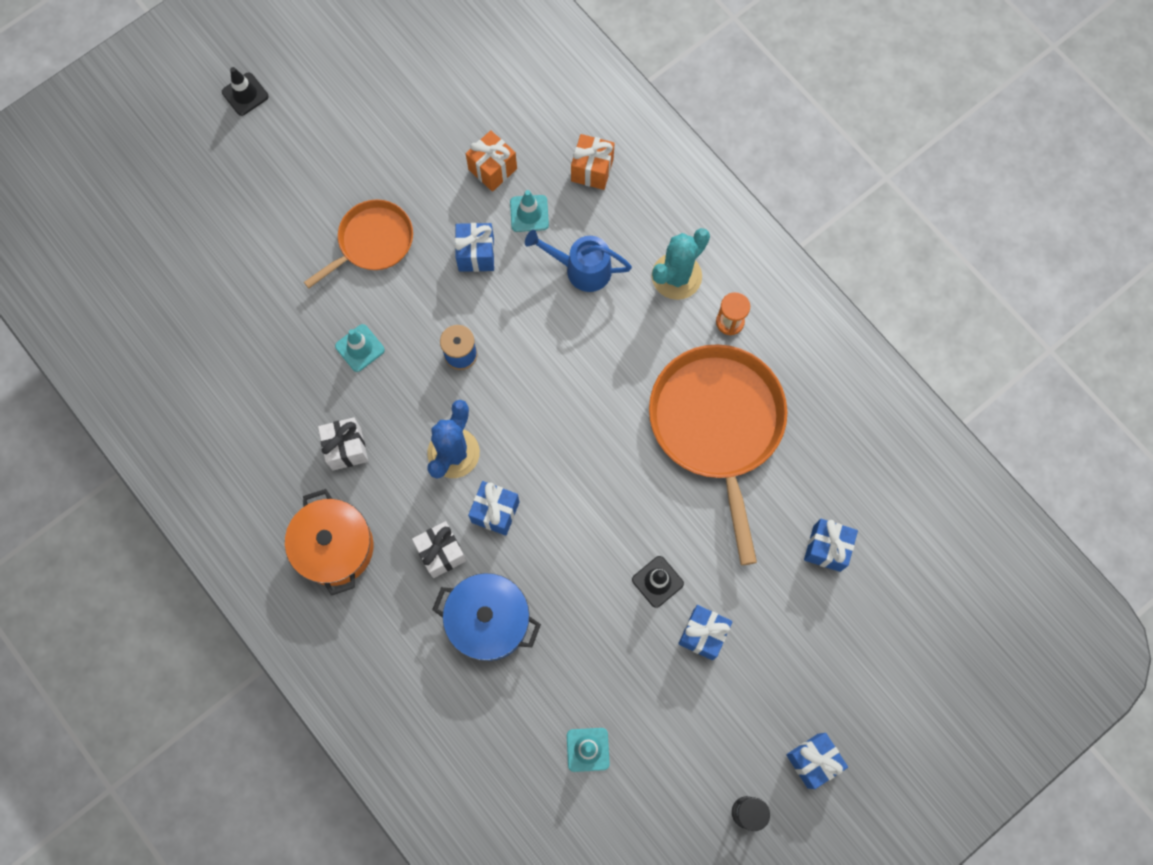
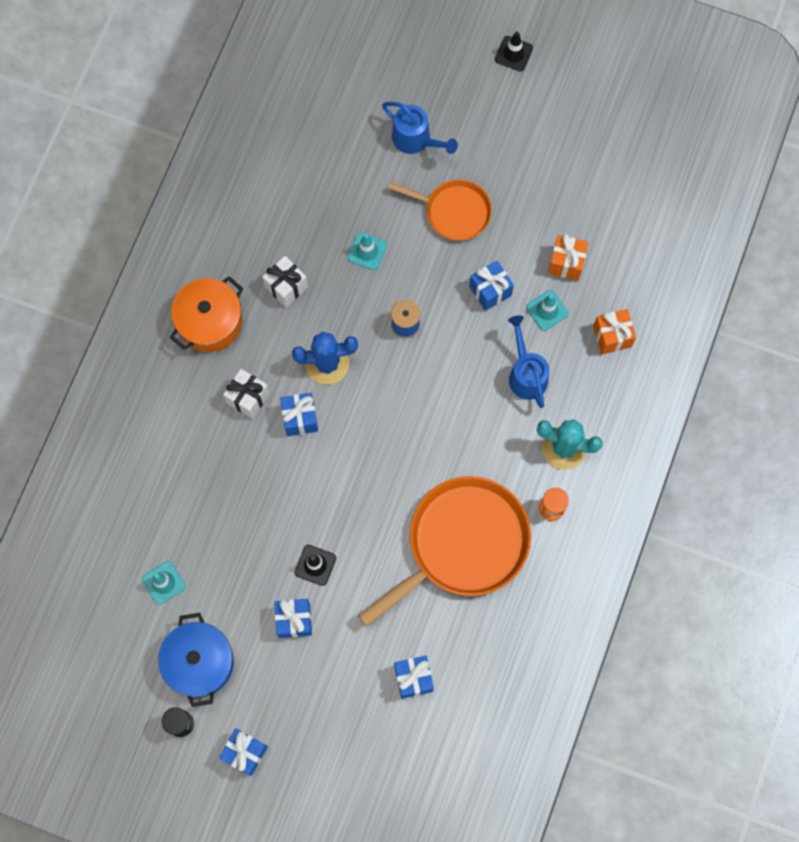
camera: 60 degrees right, 0 degrees up
(273, 235) = (416, 140): none -> blue watering can
(488, 621) = (217, 460): blue pot -> blue pot (199, 662)

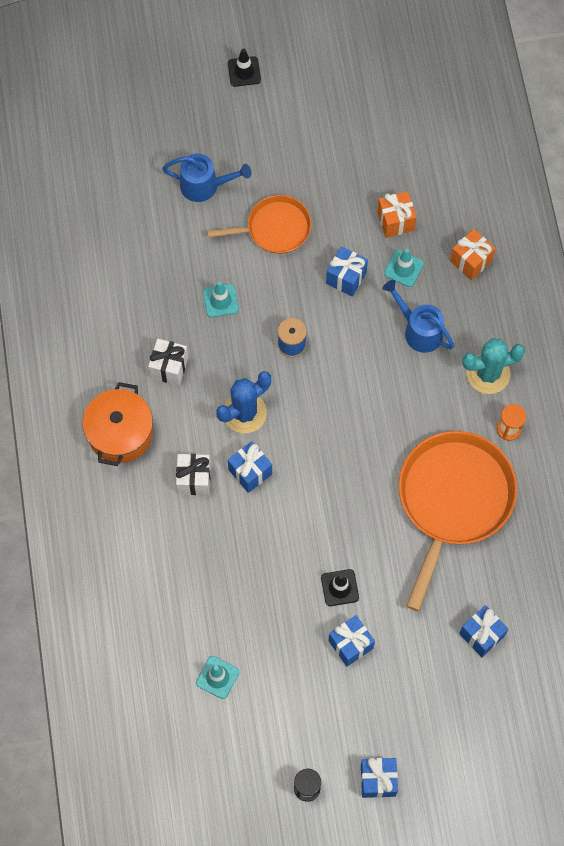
camera: 30 degrees left, 5 degrees down
(199, 662) = (291, 727): blue pot -> none

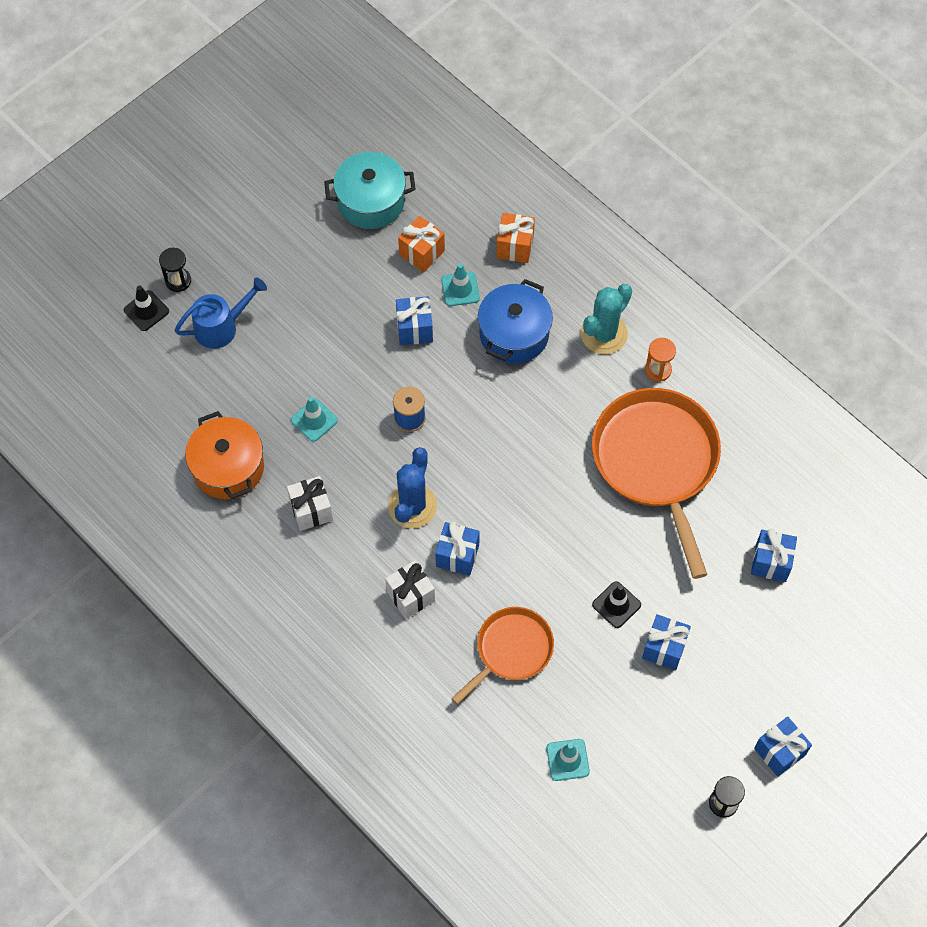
camera: 35 degrees left, 5 degrees down
(120, 433) = (309, 599): orange pot -> orange pot (228, 467)
(199, 130) = (178, 281): none -> black hourglass
(244, 71) = (182, 204): black traffic cone -> black traffic cone (146, 311)
(275, 228) = (316, 325): orange pan -> orange pan (511, 650)
(386, 156) = (371, 201): none -> turquoise pot
(418, 330) = (514, 334): blue watering can -> blue pot

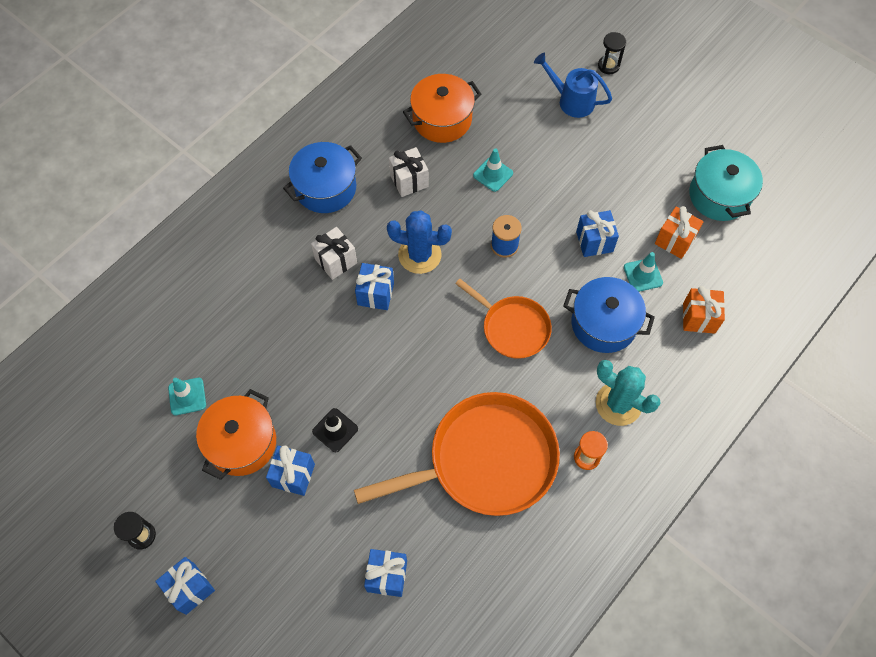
camera: 85 degrees right, 0 degrees up
(146, 311) = (576, 48): black traffic cone -> none
(222, 327) = (571, 100): blue watering can -> blue watering can turned 150 degrees clockwise
(309, 603) = (325, 188): none -> blue pot
(511, 650) = (288, 344): orange pan -> orange pan (513, 328)
(625, 700) = (242, 443): none -> orange pot

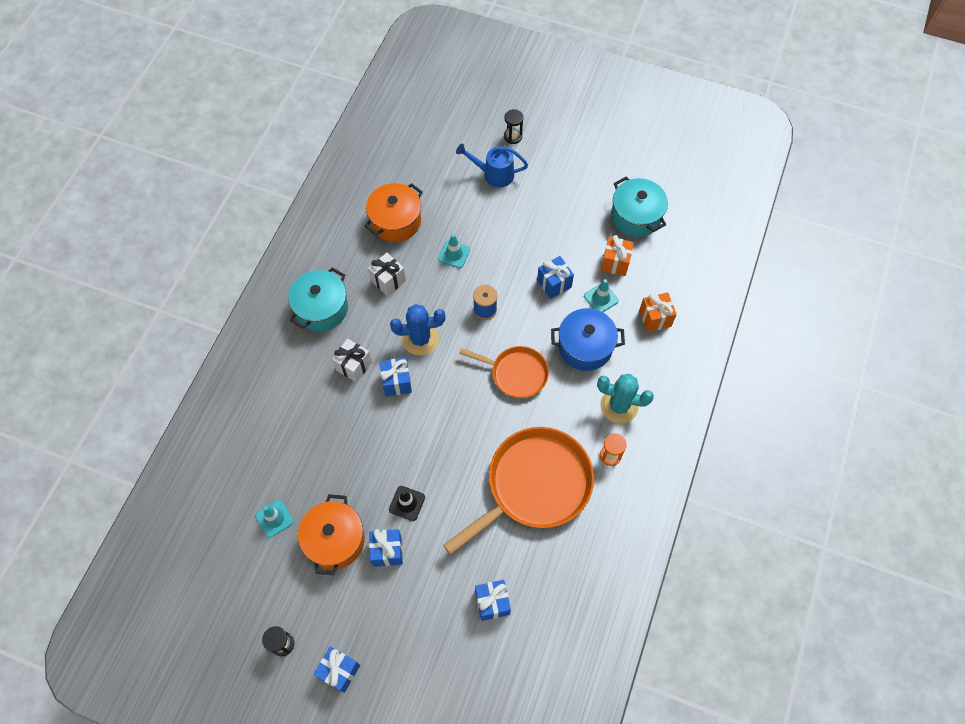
camera: 20 degrees left, 0 degrees up
(325, 188) = (321, 308): blue pot -> turquoise pot

